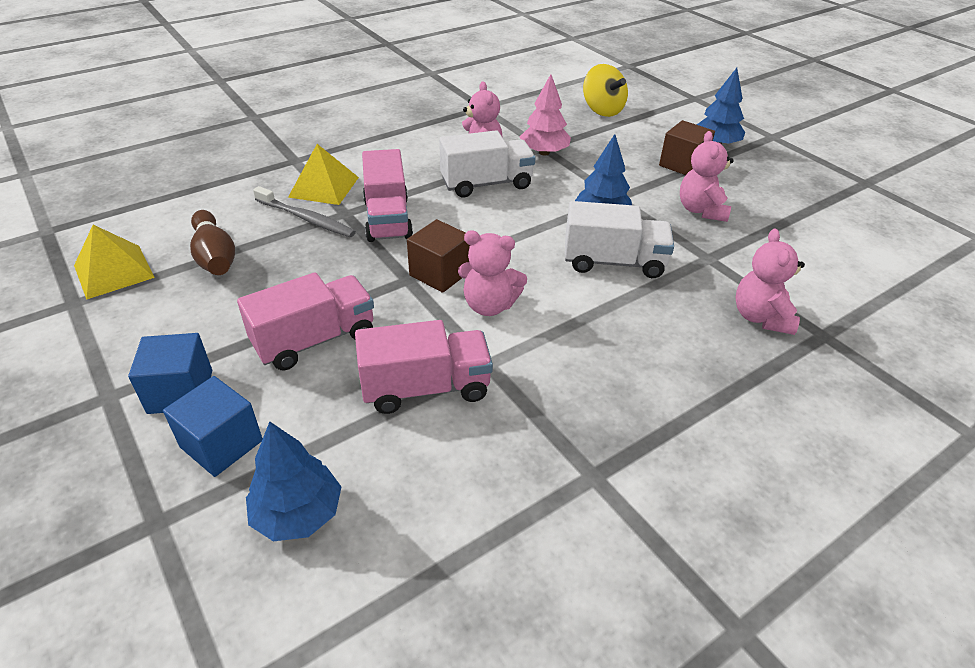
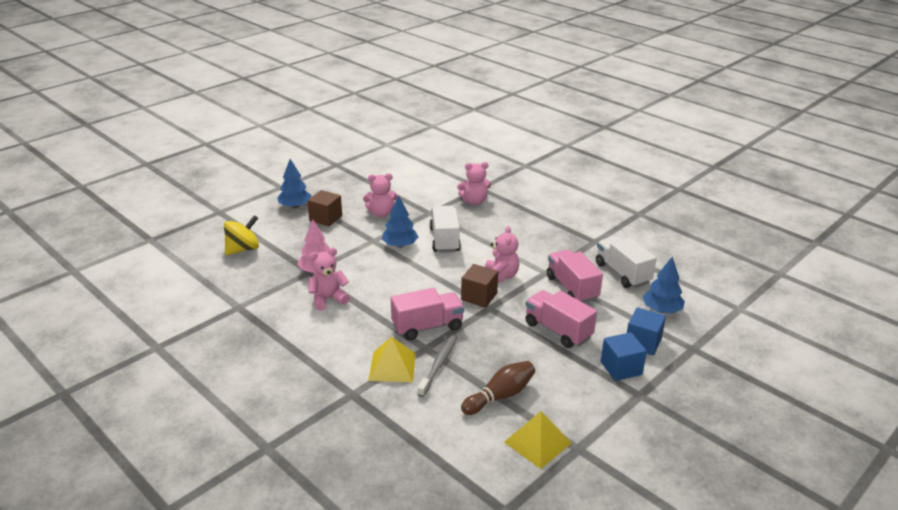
camera: 100 degrees left, 10 degrees down
(486, 184) = (369, 291): white truck -> white truck (622, 273)

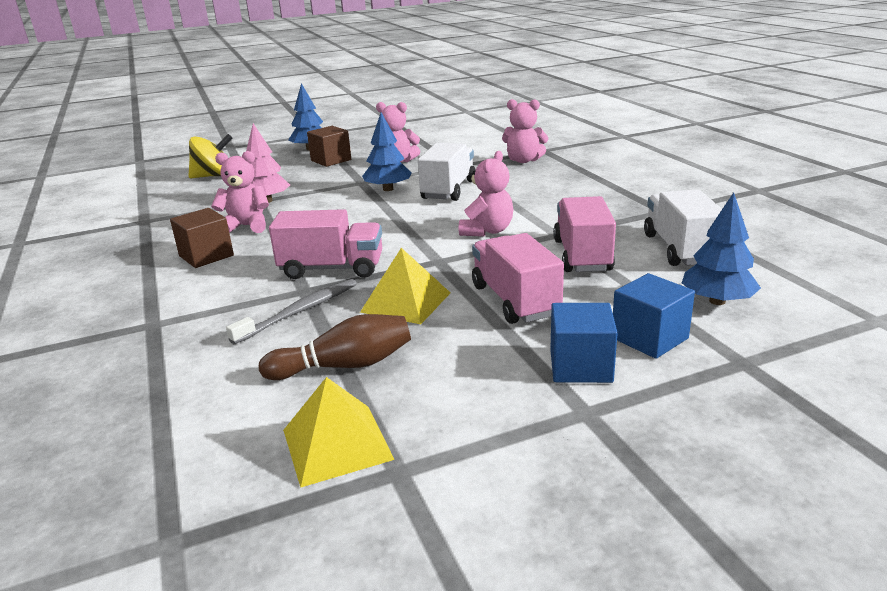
camera: 25 degrees right, 5 degrees down
(392, 366) = (238, 303): yellow pyramid -> yellow pyramid (406, 302)
(479, 296) = (435, 247): brown cube -> brown cube (206, 256)

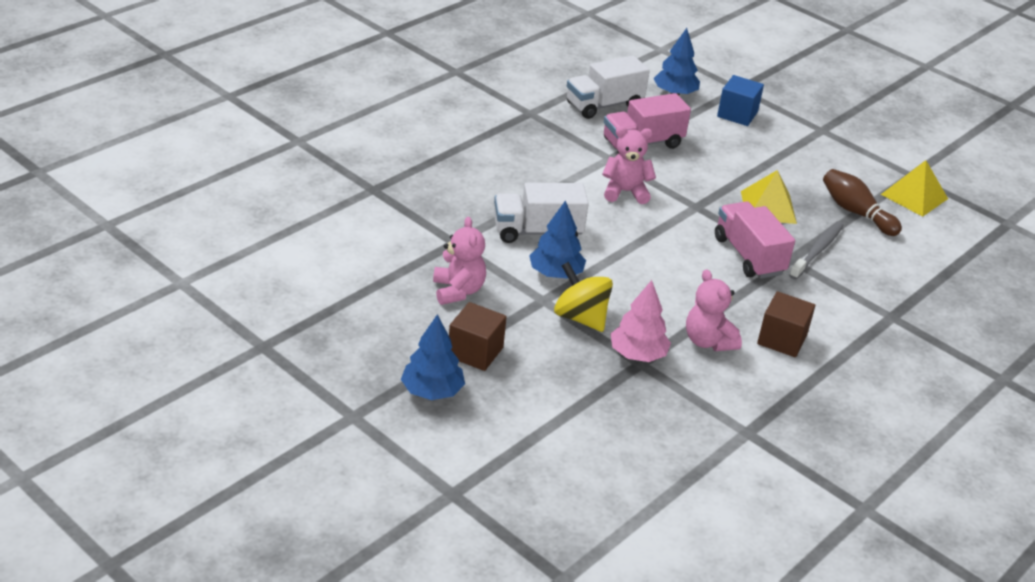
camera: 120 degrees left, 10 degrees up
(213, 176) = (585, 444): yellow spinning top -> yellow spinning top (580, 317)
(300, 311) = (817, 250): grey toothbrush -> grey toothbrush turned 105 degrees clockwise
(515, 300) = (730, 163): pink truck -> none
(524, 160) = (419, 197): pink teddy bear -> none
(580, 366) = (784, 134): blue cube -> none

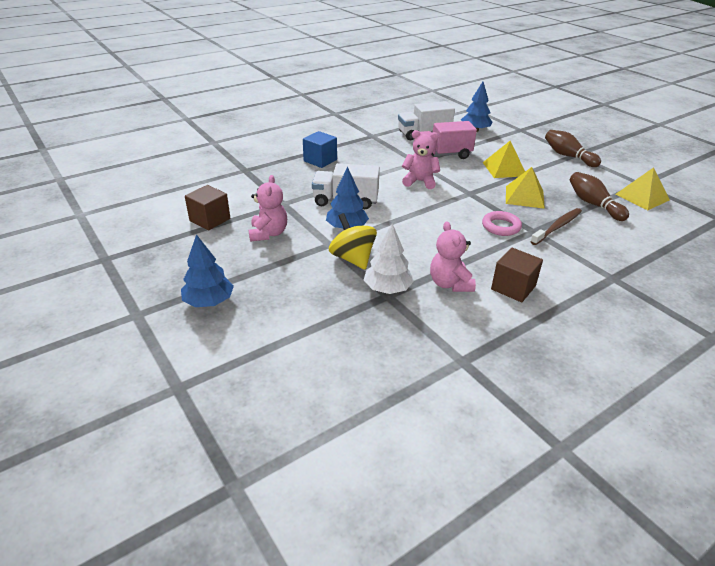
camera: 15 degrees right, 0 degrees up
(475, 352) = (258, 276): brown cube -> brown cube (210, 219)
(637, 354) = (387, 289): pink tree -> white tree
(732, 162) = (504, 169): none -> yellow pyramid
(737, 114) = (515, 143): blue cube -> blue cube (320, 160)
(748, 256) = (501, 226): pink truck -> pink ring
(812, 133) = (568, 156): none -> brown bowling pin
(817, 250) = (557, 227): grey toothbrush -> brown toothbrush

